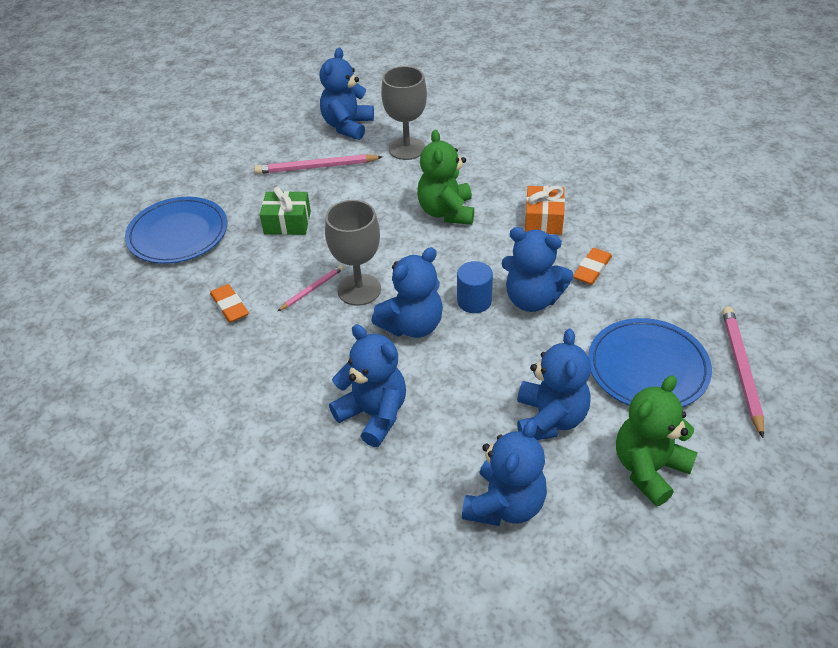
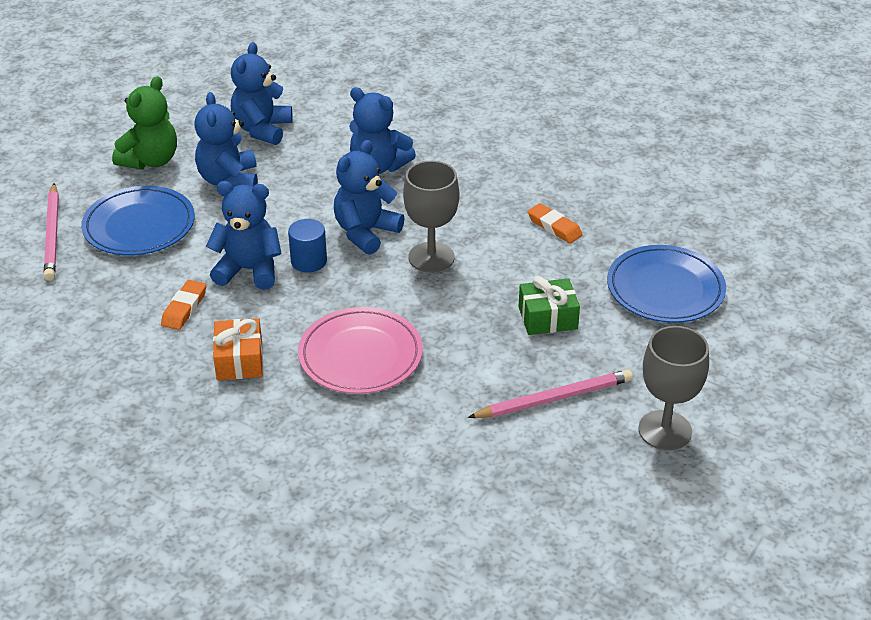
camera: 165 degrees right, 5 degrees down
(312, 289) = (480, 252): pink pencil -> none
(347, 126) = (545, 477): blue teddy bear -> none
(407, 149) = (441, 446): grey goblet -> grey goblet (665, 430)
(446, 212) = (360, 355): green teddy bear -> pink plate

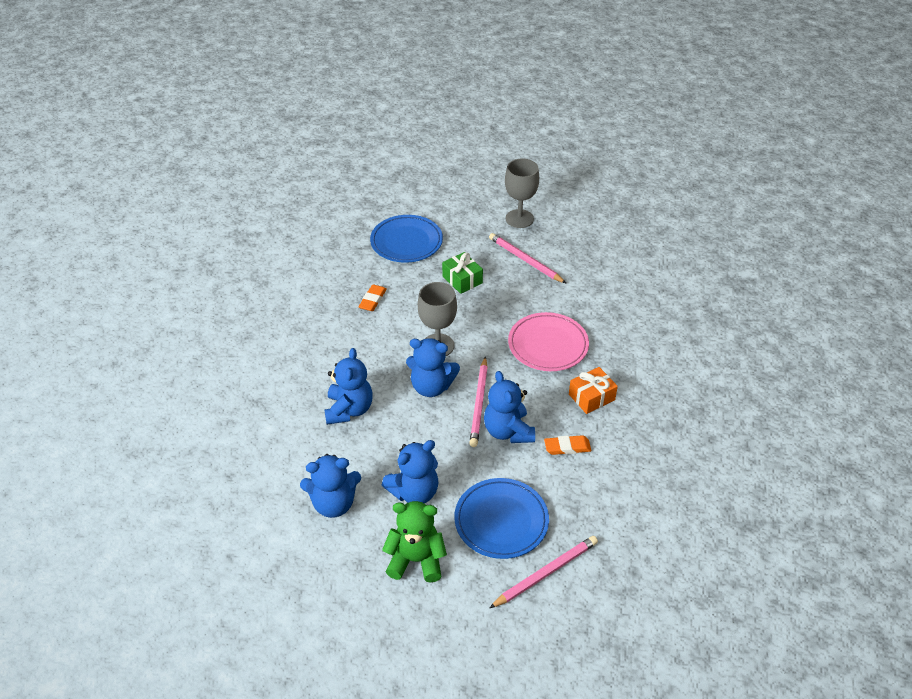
camera: 115 degrees left, 5 degrees up
(309, 261) = (479, 404): blue cylinder -> pink pencil

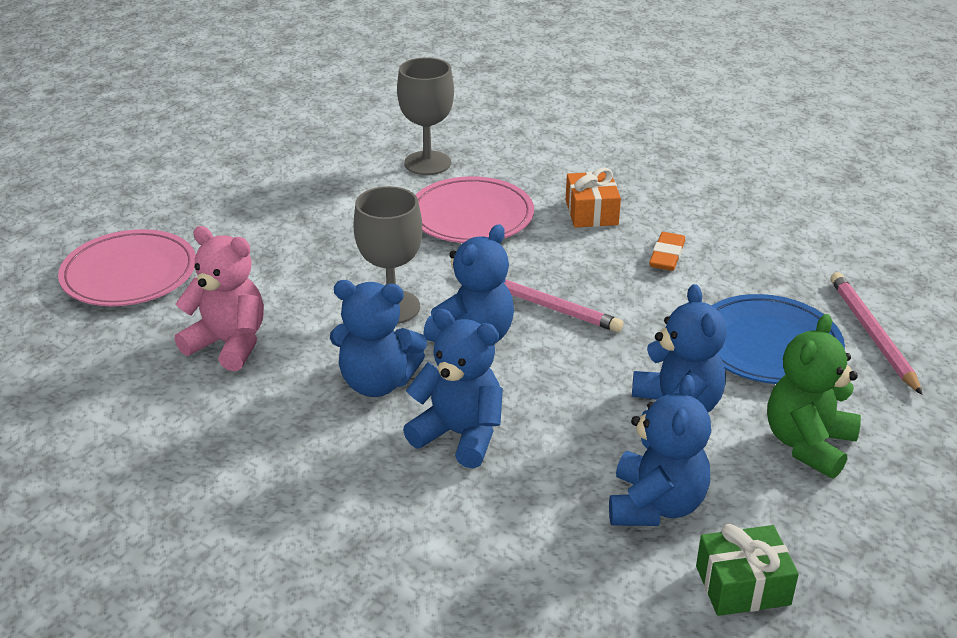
camera: 65 degrees left, 10 degrees down
(372, 300) = (229, 344): orange eraser -> pink teddy bear
(406, 242) = (129, 274): blue plate -> pink plate
(462, 279) = (272, 247): green gift -> green gift (742, 585)
(508, 431) = (608, 293): blue teddy bear -> blue teddy bear (377, 382)
(519, 219) = (198, 165): grey goblet -> grey goblet (427, 163)
(525, 260) = (289, 185): pink pencil -> none

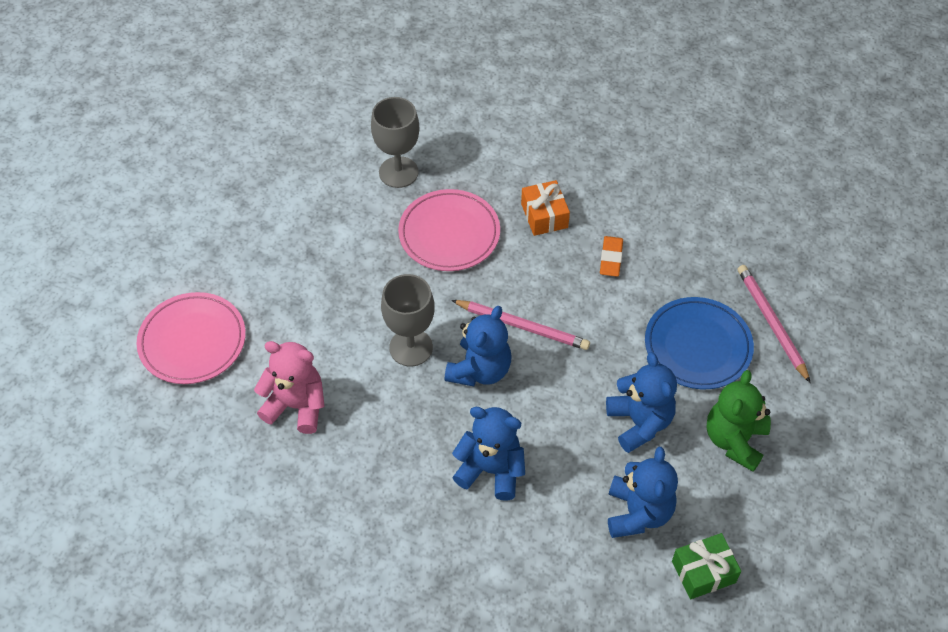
camera: 10 degrees left, 20 degrees up
(377, 382) = (419, 428): blue teddy bear -> none

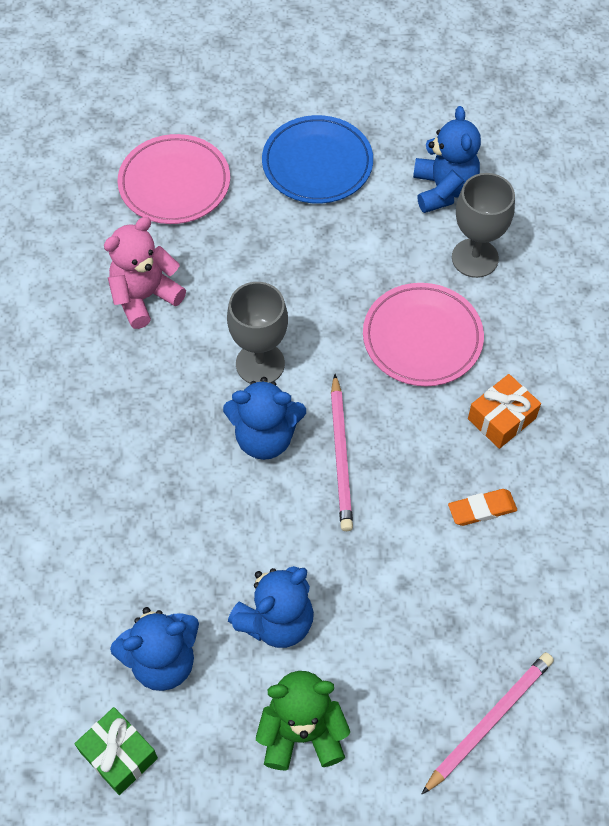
camera: 65 degrees right, 5 degrees up
(296, 406) = (145, 297): pink teddy bear -> pink teddy bear turned 120 degrees counterclockwise
(491, 470) = (150, 496): blue teddy bear -> blue teddy bear (443, 189)
(697, 346) = (410, 647): blue plate -> blue plate (317, 163)

